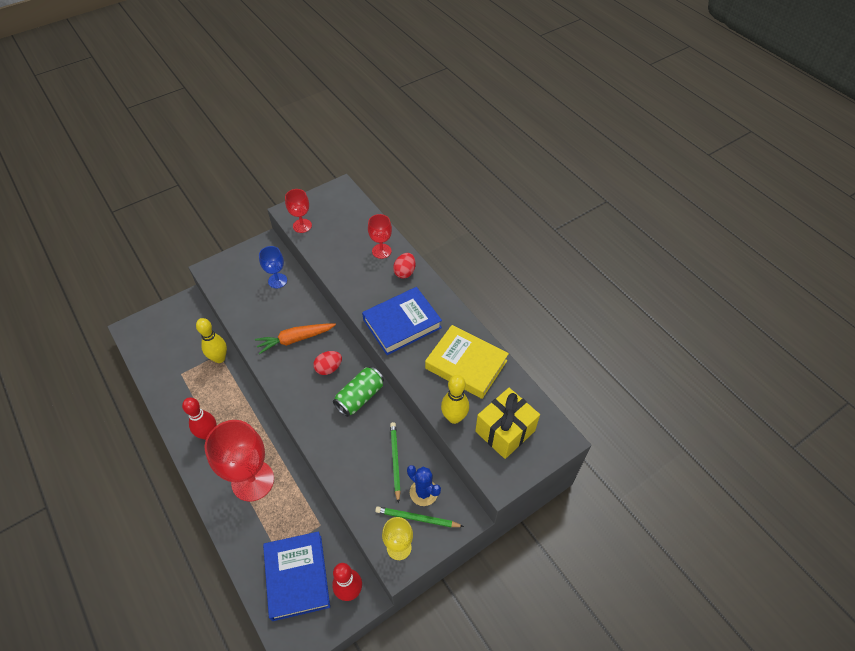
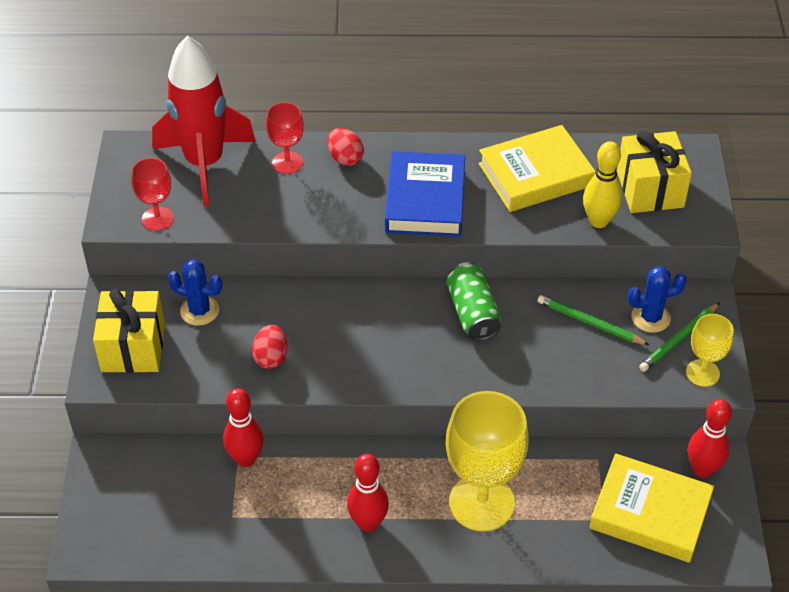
camera: 55 degrees left, 5 degrees down
(219, 358) = (246, 459): yellow bowling pin -> red bowling pin
(237, 270) = (133, 347): none -> yellow gift
(253, 481) = (481, 503): red goblet -> yellow goblet
(277, 281) = (199, 311): blue goblet -> blue cactus
(295, 339) = (323, 336): orange carrot -> none
(297, 577) = (650, 513): blue book -> yellow book
(329, 368) = (401, 323): red egg -> red egg (271, 357)
(354, 221) = (205, 163): none -> red rocket

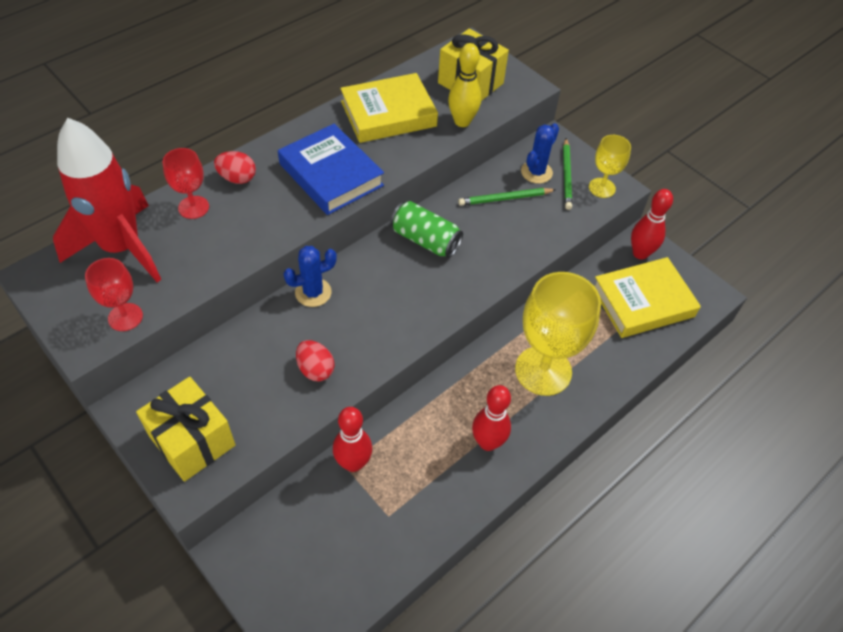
camera: 45 degrees left, 5 degrees up
(199, 311) = (219, 372): blue cactus -> blue cactus (313, 292)
(535, 175) = (388, 114): yellow book -> yellow book turned 45 degrees clockwise

